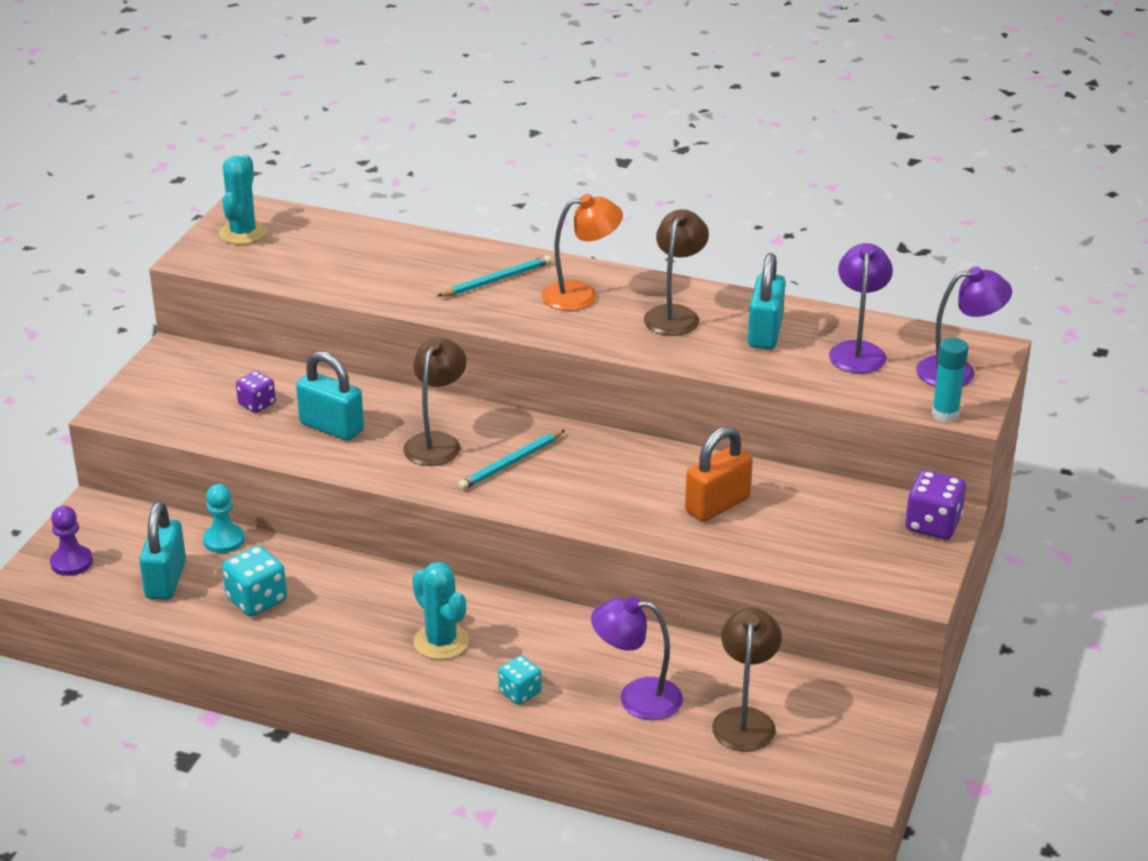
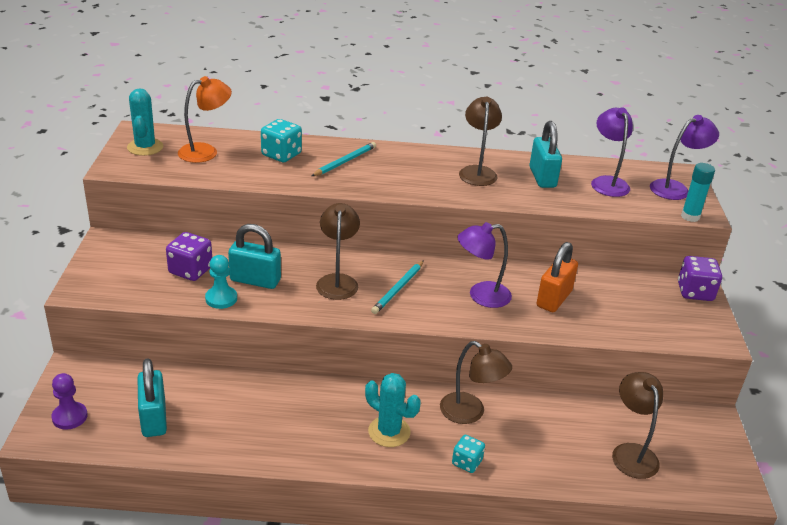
camera: 20 degrees left, 0 degrees up
(224, 540) = (187, 378): turquoise pawn -> turquoise pawn (221, 298)
(256, 600) = (233, 423): turquoise dice -> turquoise dice (281, 155)
(257, 404) = (190, 270): purple dice -> purple dice, size x1.54
(558, 638) = (470, 413): none -> brown lamp
(581, 295) = (408, 165): orange lamp -> orange lamp (206, 151)
(637, 698) = (550, 450): purple lamp -> purple lamp (481, 296)

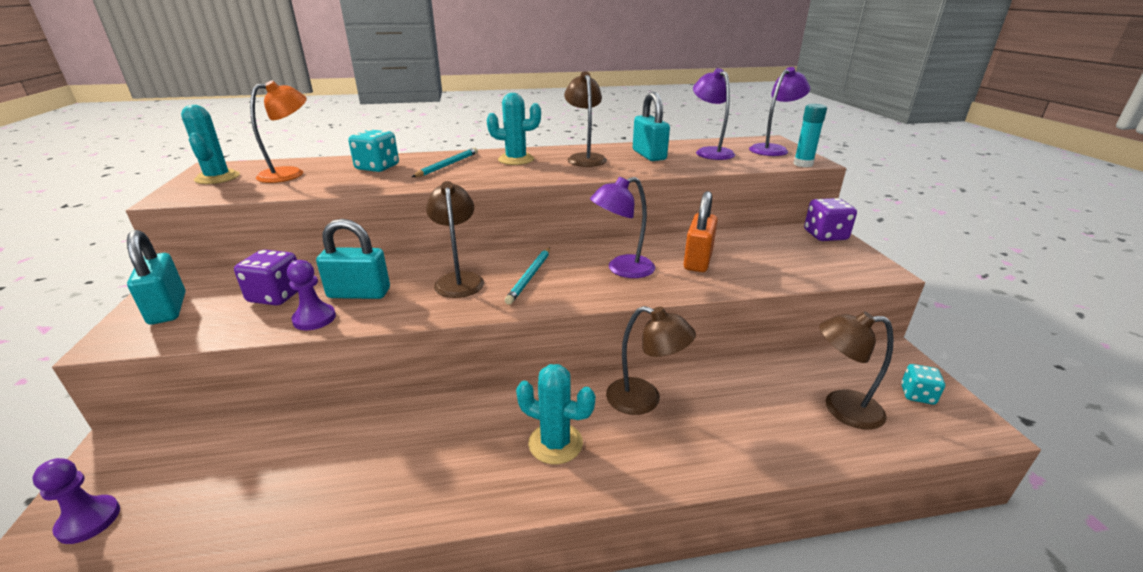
camera: 10 degrees left, 5 degrees down
(154, 418) = (225, 494): turquoise padlock -> turquoise padlock (168, 308)
(221, 298) = (314, 319): turquoise pawn -> purple pawn
(410, 163) = (516, 160): none -> turquoise cactus
(467, 462) = (664, 462): turquoise dice -> turquoise dice (917, 395)
(631, 453) = (841, 408): brown lamp -> brown lamp turned 60 degrees counterclockwise

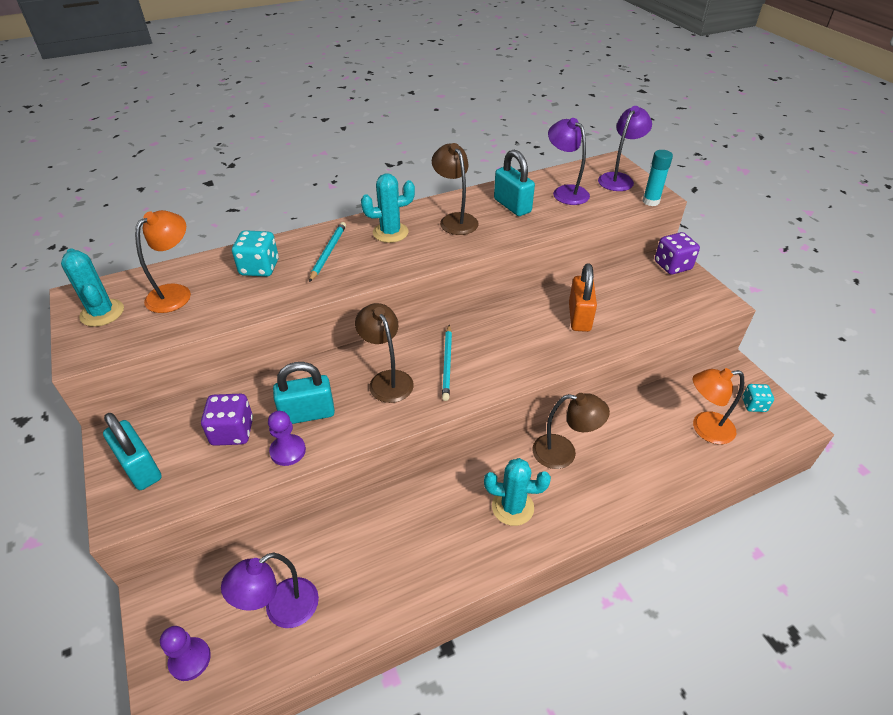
camera: 15 degrees left, 15 degrees up
(622, 269) = (521, 340): purple lamp -> purple lamp (281, 610)
(841, 408) = (704, 429): brown lamp -> orange lamp

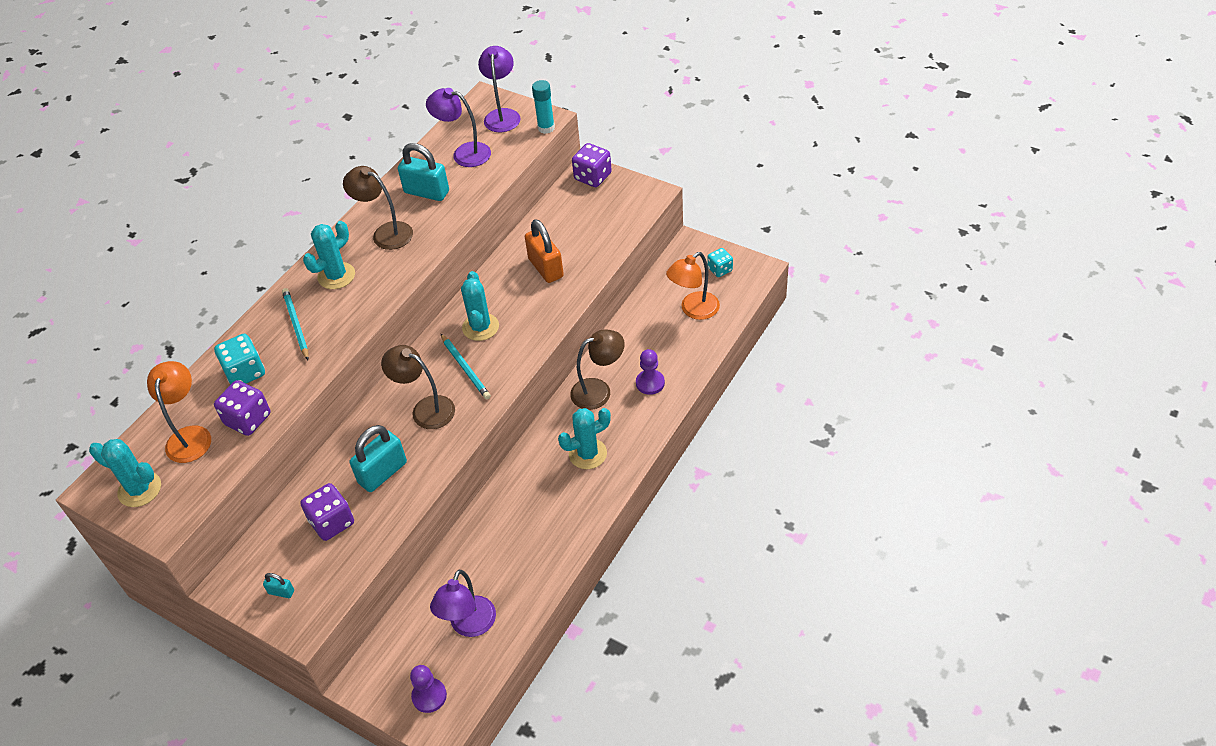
camera: 30 degrees left, 5 degrees up
(140, 468) = (281, 592): turquoise padlock -> turquoise padlock, size x0.47
(225, 303) = (248, 419): none -> purple dice
(288, 451) = (393, 508): purple pawn -> purple pawn (650, 383)
(486, 337) = (480, 327): none -> turquoise cactus

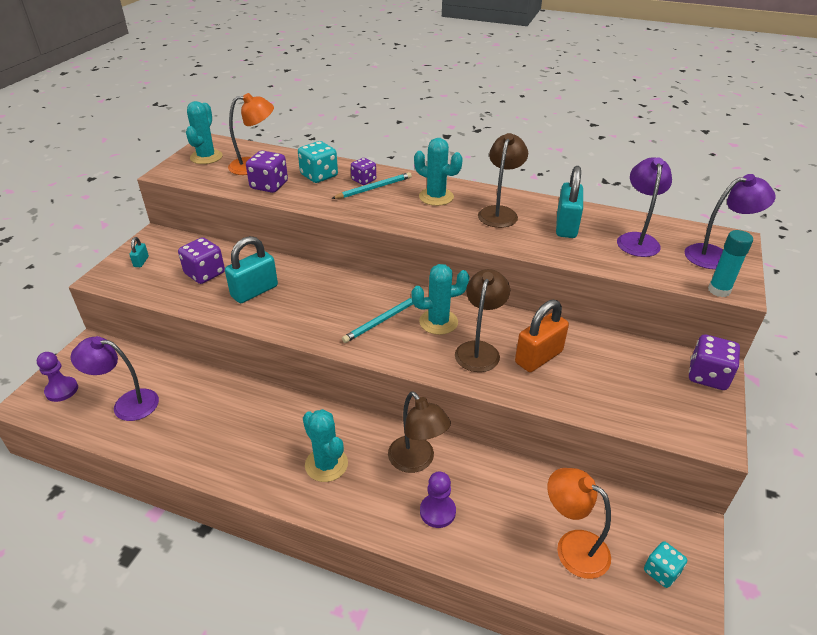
camera: 75 degrees right, 10 degrees down
(274, 332) = (364, 180): none -> purple dice
(383, 473) = (254, 291): turquoise padlock -> turquoise padlock turned 75 degrees counterclockwise
(425, 409) = (328, 304): brown lamp -> brown lamp (479, 350)

